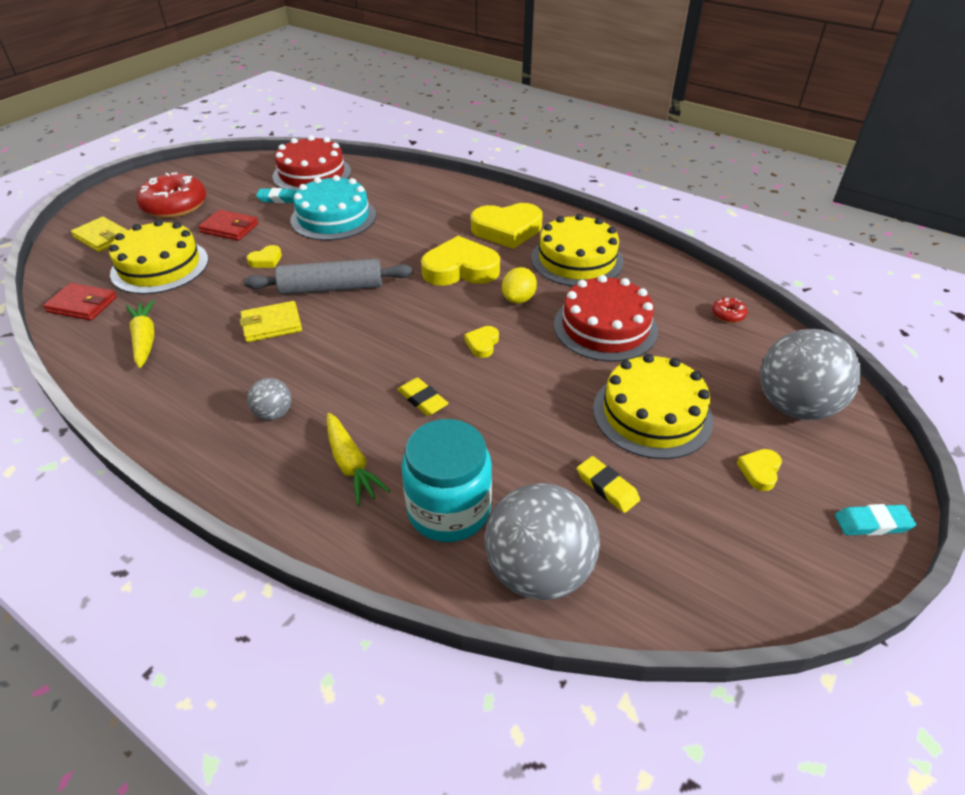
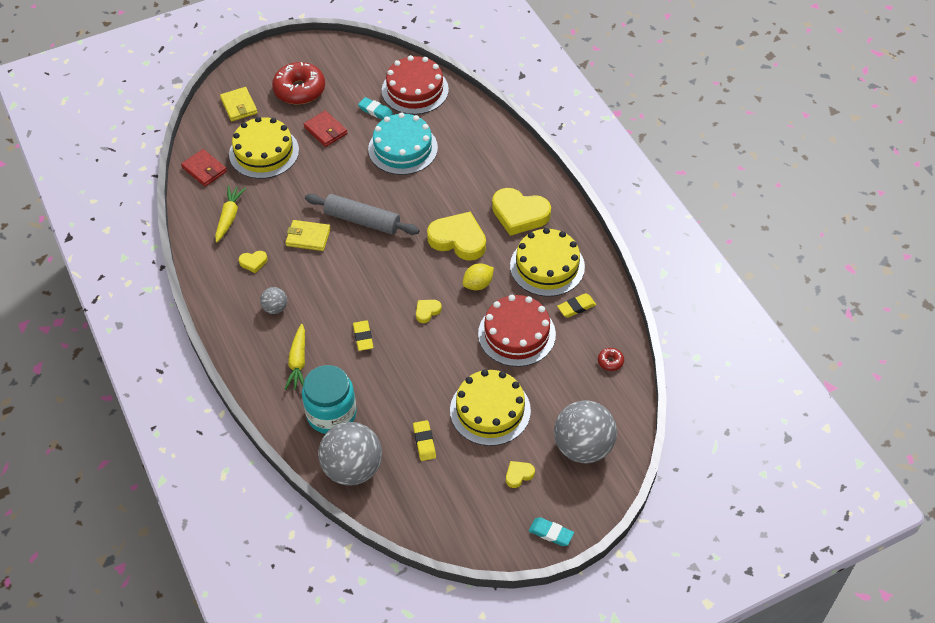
camera: 30 degrees right, 10 degrees up
(266, 260) = (334, 175): yellow heart -> yellow heart (253, 262)
(642, 282) = (576, 307): none -> yellow eraser

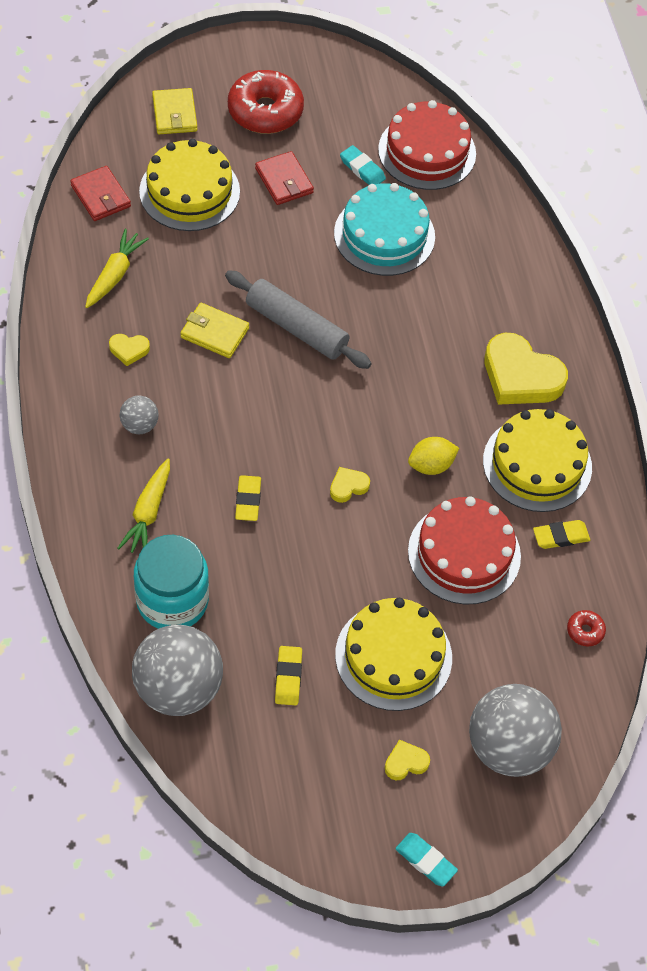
camera: 10 degrees right, 5 degrees up
(458, 240) = (423, 391): yellow heart -> none

